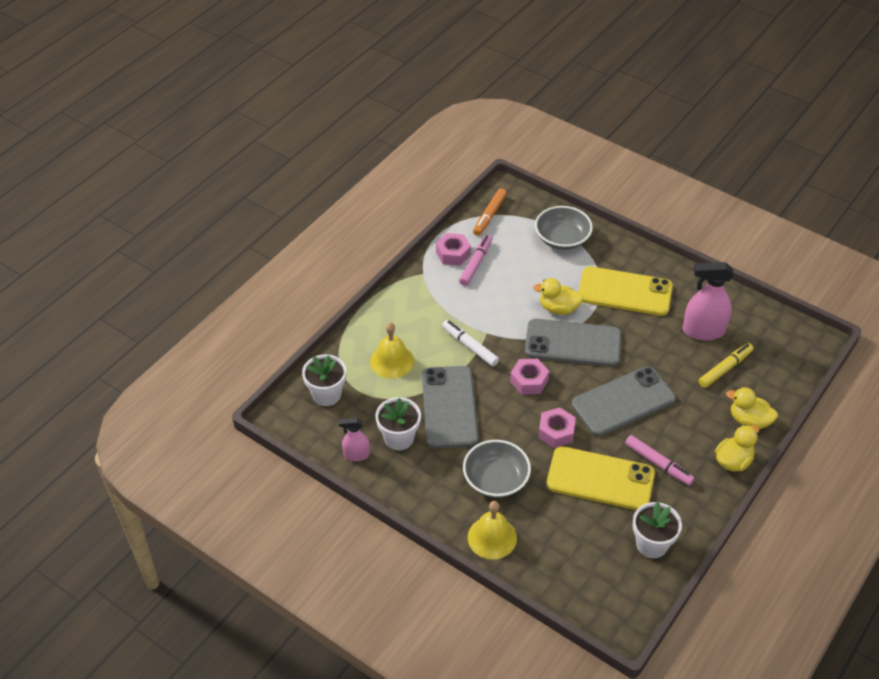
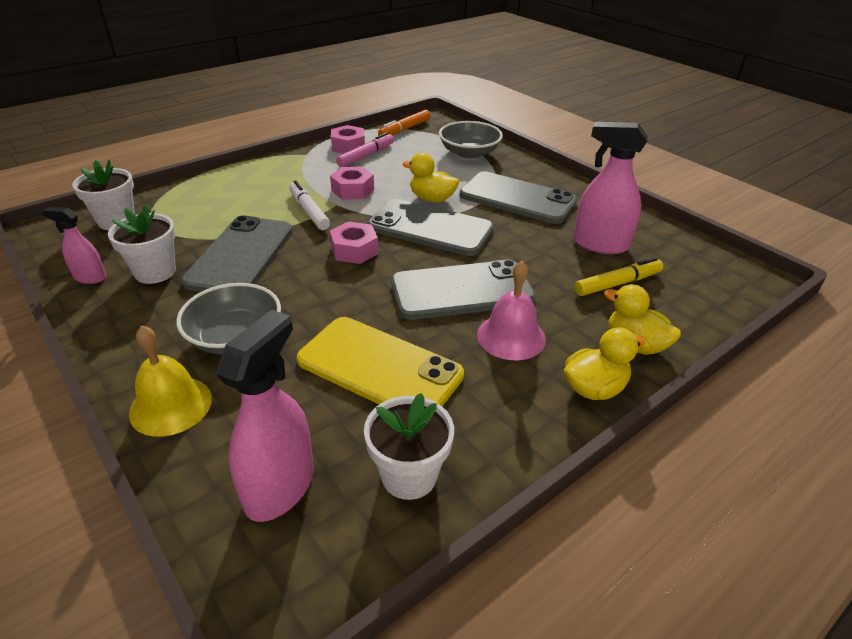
camera: 15 degrees right, 10 degrees down
(392, 361) = (213, 208): yellow bell -> none
(556, 432) = (353, 304): pink nut -> pink nut (352, 190)
(587, 569) = (280, 487): none -> pink spray bottle
(625, 292) = (517, 198): yellow phone -> grey phone
(658, 463) = (475, 367): pink marker -> none
(670, 434) = (511, 336): none -> pink bell

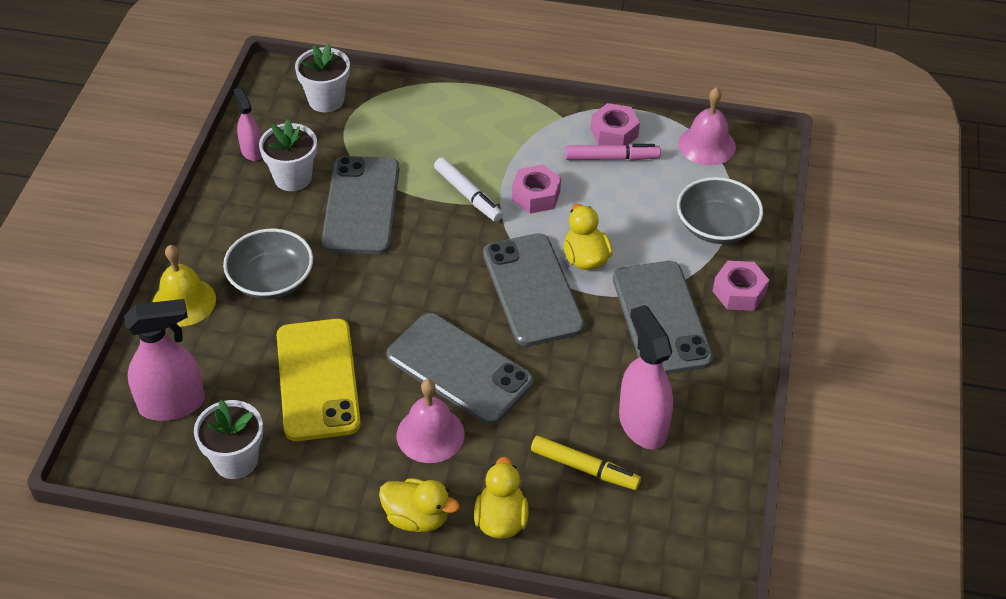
camera: 50 degrees right, 10 degrees up
(240, 256) = (361, 205): grey phone -> grey phone turned 60 degrees counterclockwise
(309, 211) = (468, 194): white marker -> white marker turned 120 degrees clockwise
(354, 250) = (443, 265): pink nut -> pink nut (739, 292)
(405, 129) = (707, 145): orange marker -> pink bell

